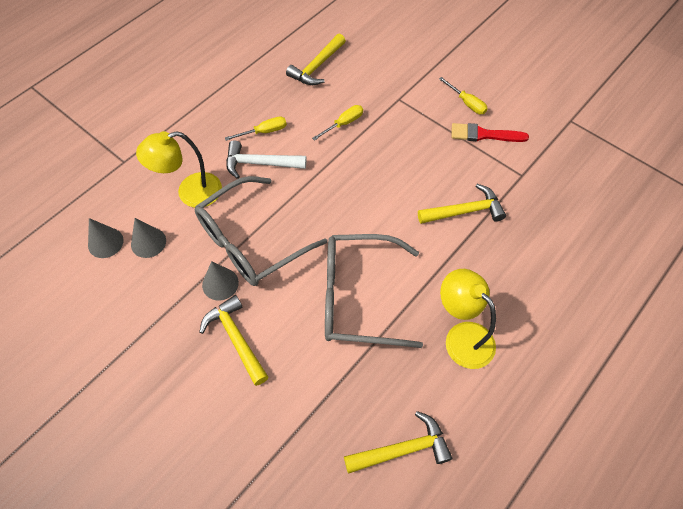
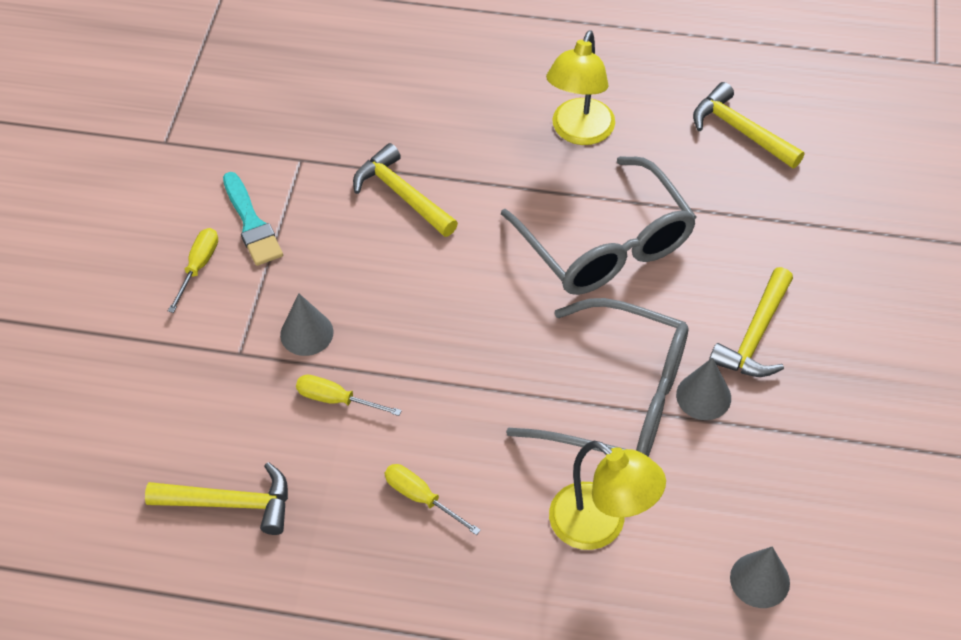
camera: 120 degrees left, 5 degrees down
(148, 242) = (716, 523): grey cone -> grey cone (306, 333)
(260, 163) = (485, 466): white hammer -> none
(484, 135) = (251, 224): red brush -> turquoise brush

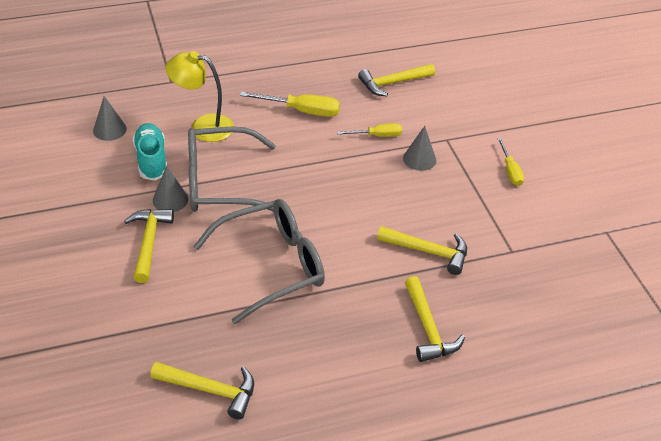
camera: 150 degrees right, 10 degrees down
(251, 224) = (504, 203): turquoise brush -> none
(421, 498) = (302, 111): yellow screwdriver -> yellow screwdriver, size x1.58
(469, 111) = (428, 328): none -> yellow hammer
(579, 132) = (336, 341): yellow lamp -> none
(606, 245) = (272, 265): grey glasses -> grey glasses turned 120 degrees clockwise
(708, 484) = (151, 160): none -> turquoise shoe

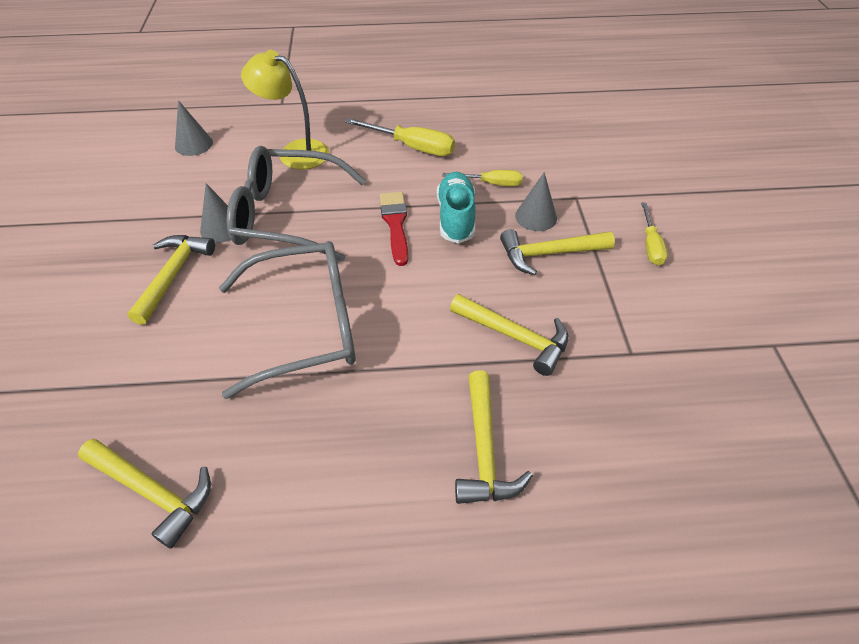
camera: 15 degrees right, 5 degrees up
(151, 160) = (222, 181): turquoise shoe -> turquoise shoe (456, 217)
(311, 179) = (395, 224): none -> red brush
(393, 83) = (528, 128): yellow hammer -> yellow hammer (549, 254)

